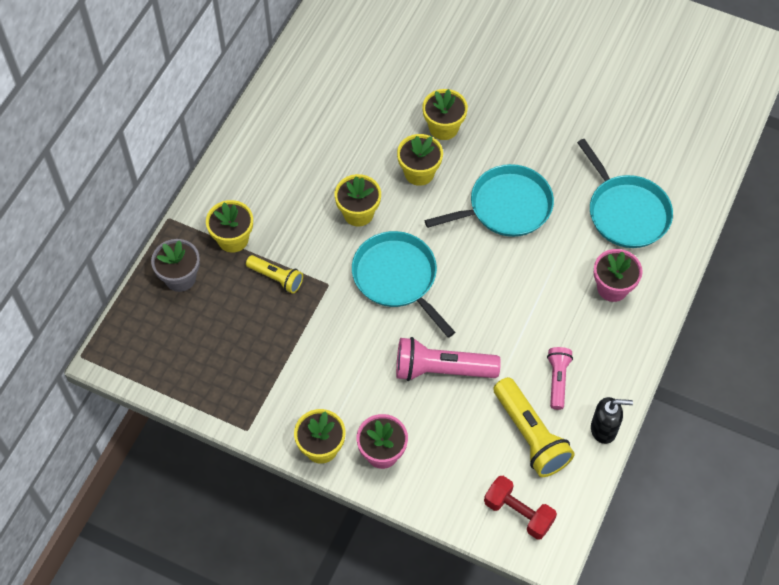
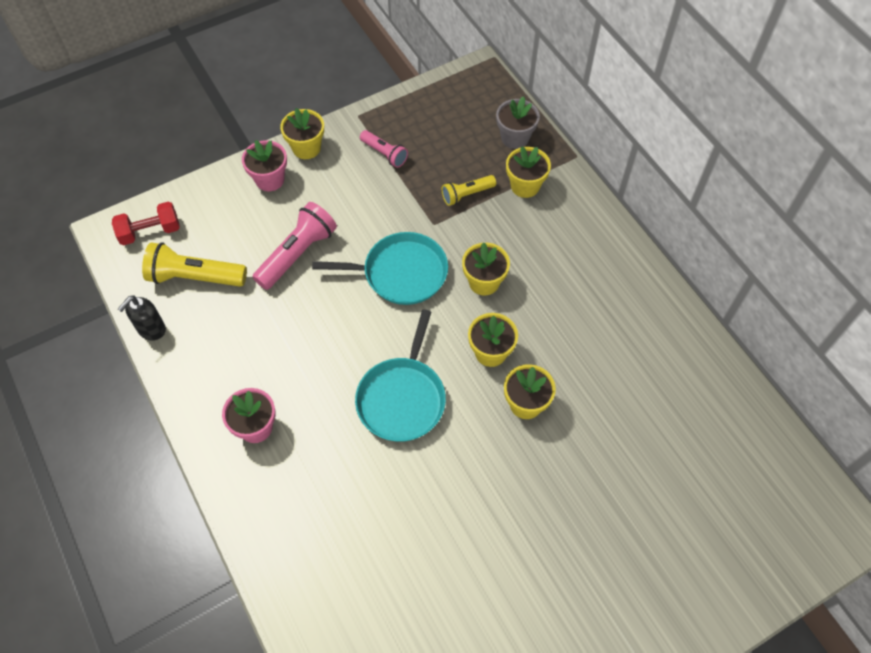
camera: 125 degrees right, 0 degrees up
(557, 380) = (218, 325): pink flashlight -> pink flashlight (384, 154)
(626, 212) = (316, 498): turquoise pan -> none

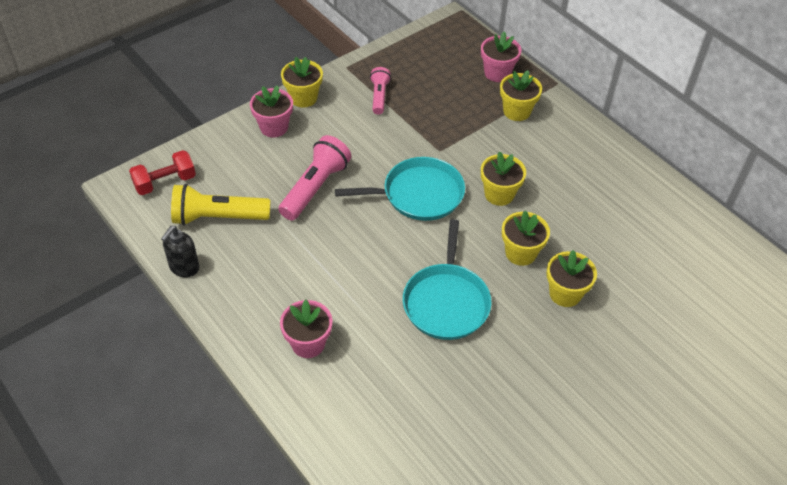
camera: 10 degrees left, 10 degrees down
(384, 154) = (379, 96): pink flashlight -> pink flashlight turned 120 degrees counterclockwise
(466, 194) = (464, 123): yellow flashlight -> none
(515, 138) = (497, 73): grey flower pot -> pink flower pot

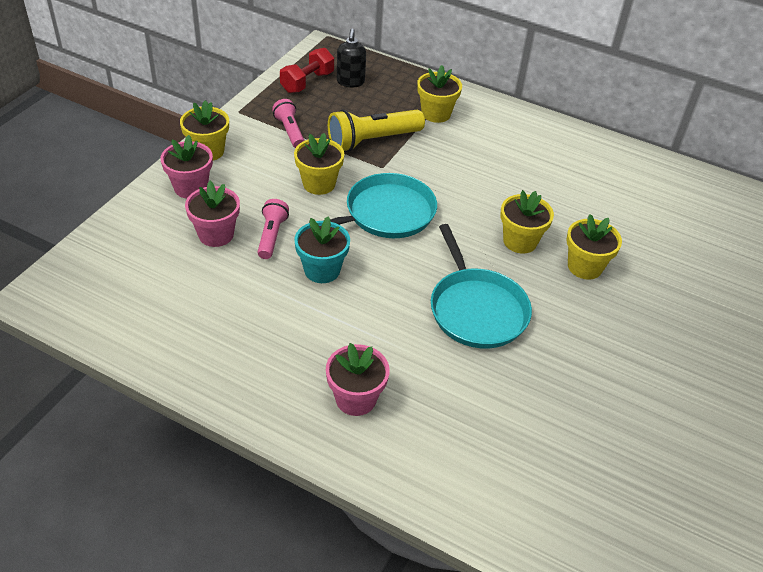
camera: 25 degrees left, 5 degrees down
(165, 182) = (91, 277): red dumbbell -> red dumbbell (307, 82)
(184, 268) = (164, 362): black soap dispenser -> black soap dispenser (350, 82)
(218, 217) = (176, 297): yellow flashlight -> yellow flashlight (372, 141)
(315, 187) = (271, 236): pink flashlight -> pink flashlight, size x0.59
(339, 229) = (322, 270): none -> turquoise flower pot
(497, 73) = (396, 84): pink flower pot -> pink flower pot (216, 234)
(499, 194) = (465, 193): yellow flower pot -> yellow flower pot (319, 184)

